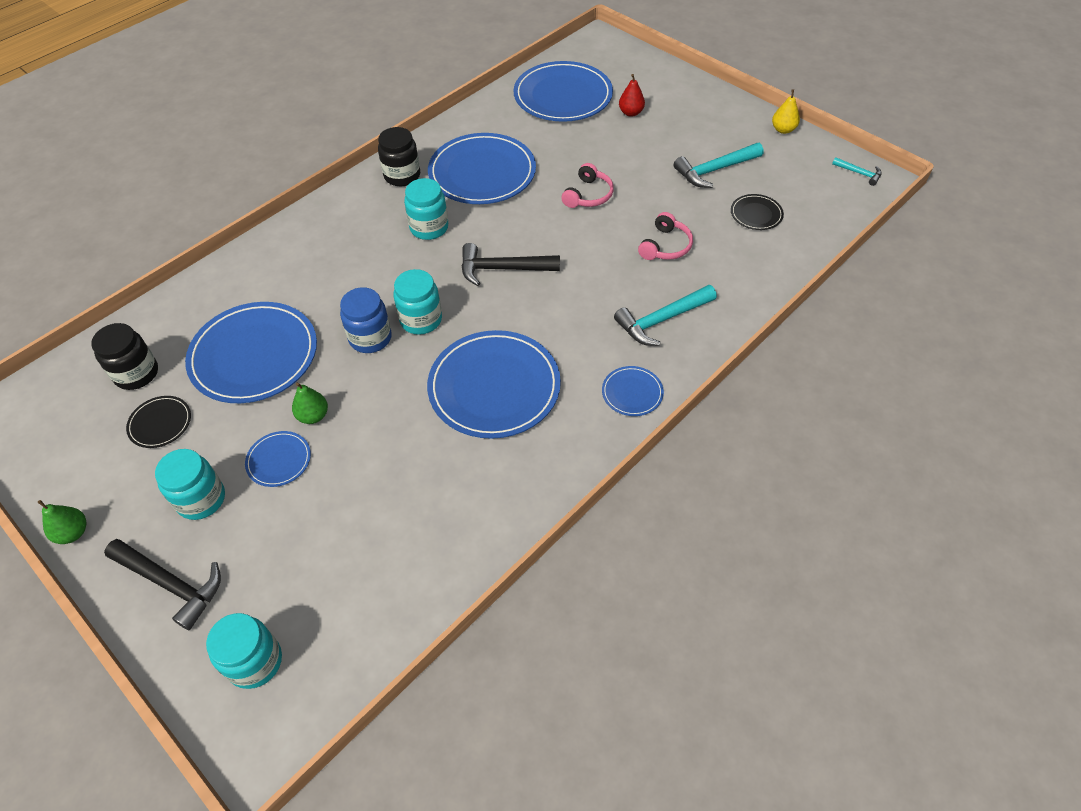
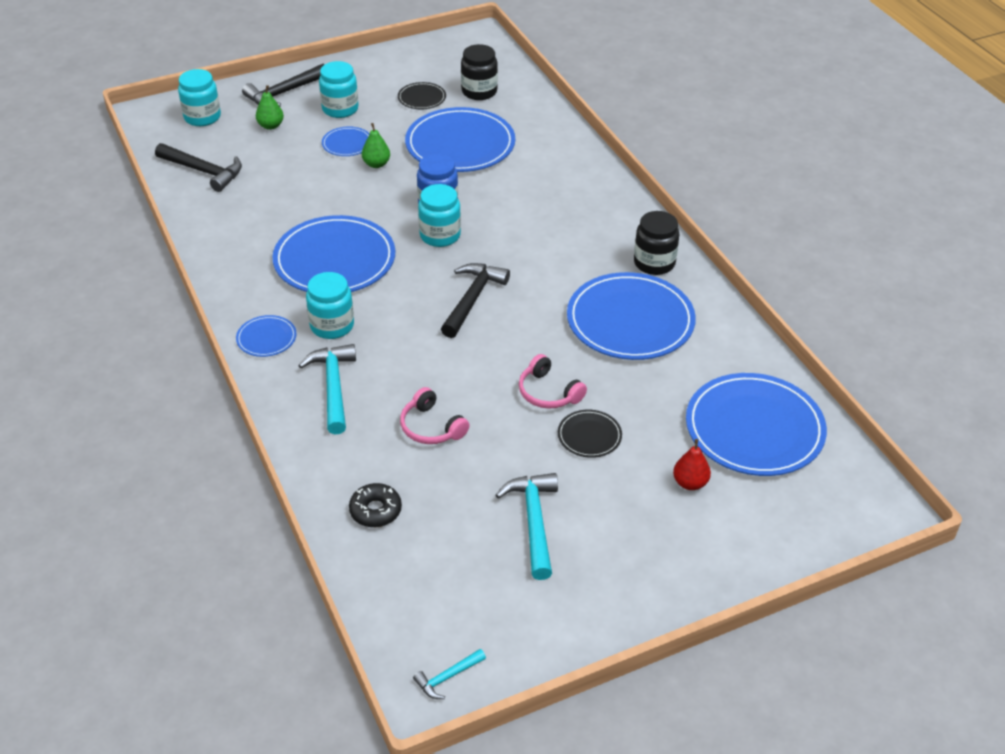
camera: 110 degrees right, 10 degrees down
(73, 533) = (354, 61): green pear -> green pear (271, 126)
(382, 591) = (204, 171): none -> black hammer
(429, 228) = (561, 265): turquoise jar -> turquoise jar (332, 326)
(756, 214) = (434, 528): black plate -> black plate (589, 436)
(765, 248) = (375, 510): none -> black donut
(783, 130) = (581, 635): yellow pear -> none

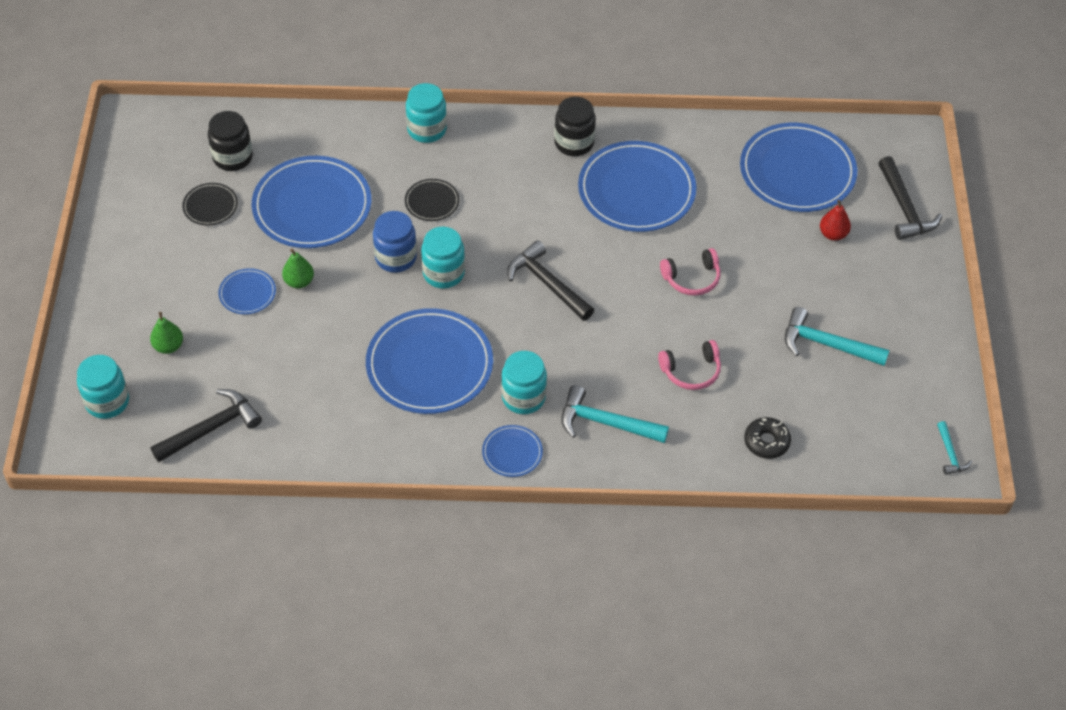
camera: 65 degrees left, 10 degrees up
(284, 93) = (114, 316): black hammer -> black hammer (904, 208)
(340, 109) = (180, 278): turquoise jar -> turquoise jar (427, 130)
(589, 436) = (754, 273): black plate -> black plate (432, 202)

